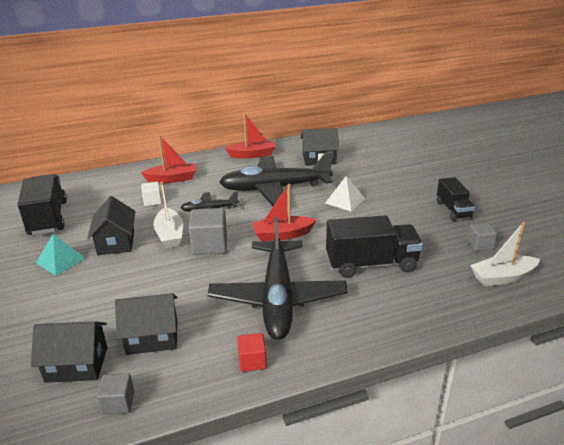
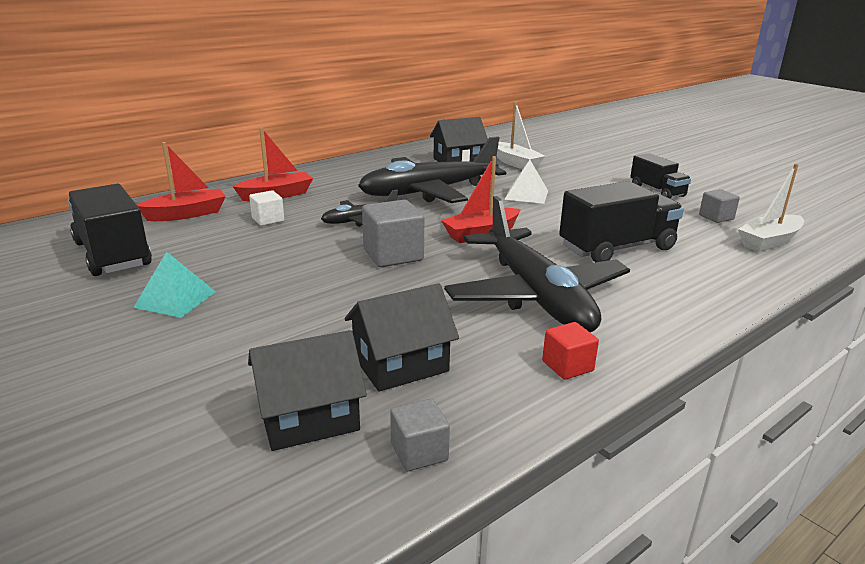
camera: 20 degrees left, 5 degrees down
(116, 242) = (250, 268): black house -> none
(170, 235) = (325, 251): white boat -> white boat (515, 163)
(252, 155) = (368, 164): red boat -> red boat (186, 214)

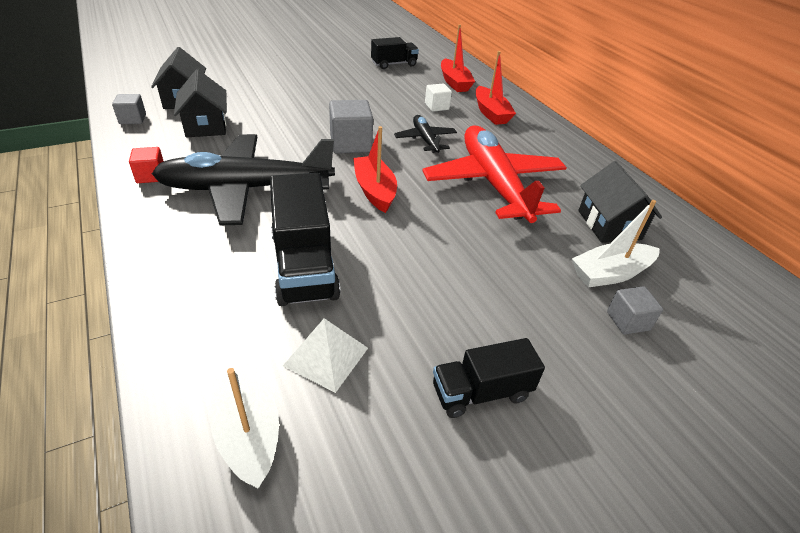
camera: 100 degrees right, 15 degrees up
(113, 254) = (394, 64): black truck -> black truck, size x0.61
(175, 299) = (325, 77): turquoise pyramid -> none
(429, 192) = (494, 184): black plane -> red plane
(526, 195) = (478, 248): white pyramid -> white pyramid (326, 356)
(716, 217) = (356, 415): grey cube -> grey cube (628, 321)

